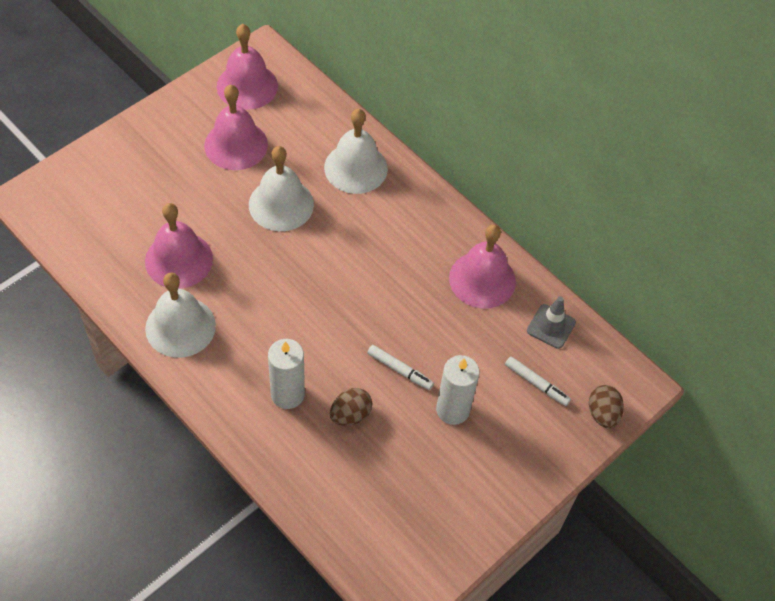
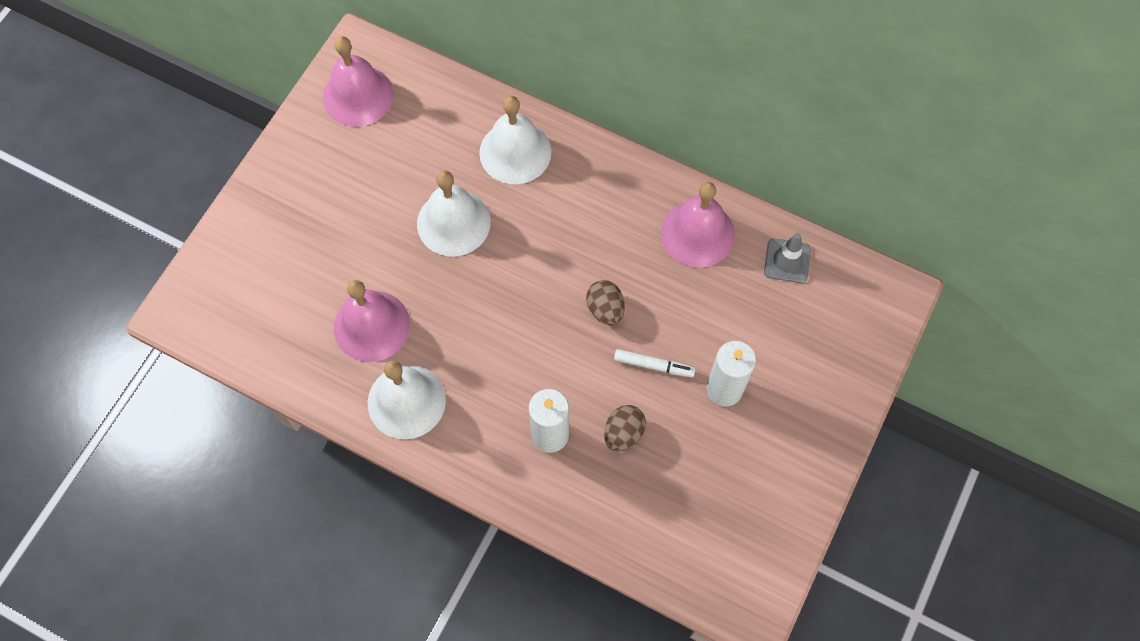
camera: 15 degrees left, 10 degrees up
(236, 145) = (376, 170): pink bell -> none
(536, 384) = (796, 329): white marker -> none
(602, 414) = (874, 338): brown egg -> brown egg (605, 309)

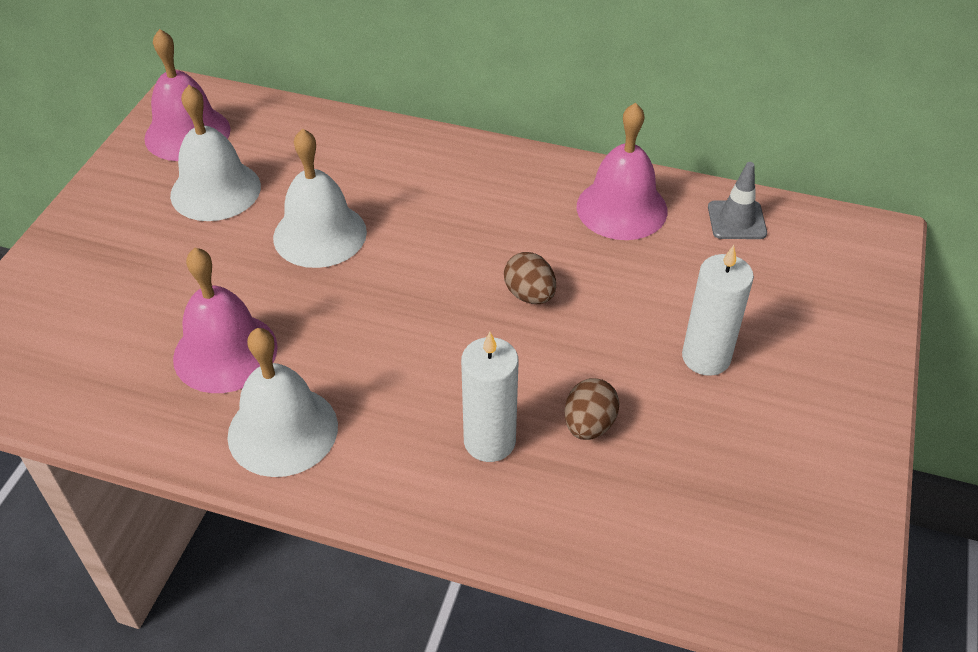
camera: 10 degrees left, 20 degrees down
(515, 152) = (384, 161): white bell -> white bell (215, 190)
(653, 365) = (607, 345): white marker -> none

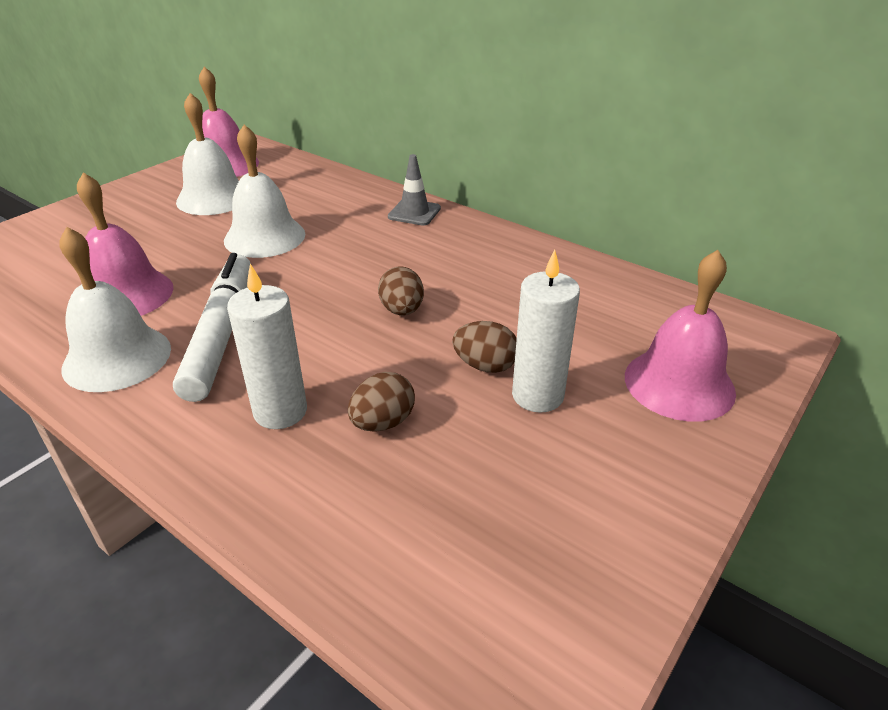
camera: 20 degrees right, 10 degrees down
(368, 372) = (221, 334): none -> white marker
(621, 208) = (528, 268): pink bell -> pink bell (679, 384)
(644, 338) = (485, 366): none -> brown egg
(736, 220) = (633, 296): grey traffic cone -> grey traffic cone (414, 213)

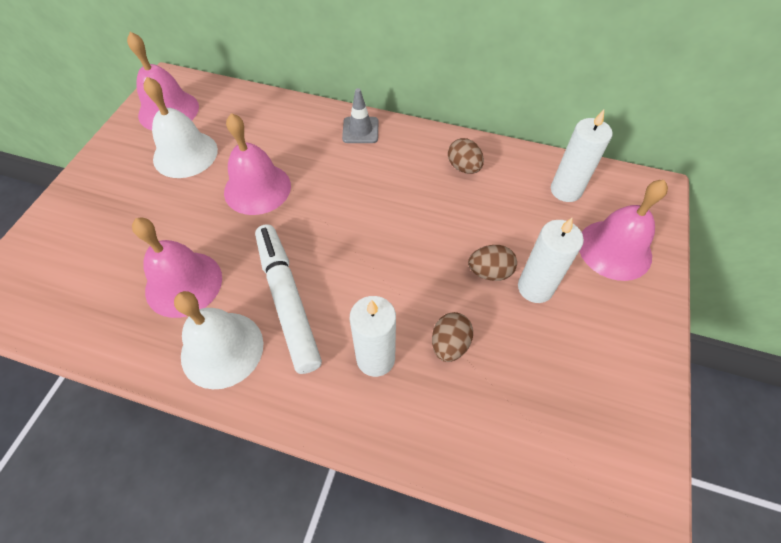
camera: 20 degrees left, 20 degrees up
(264, 237) = (257, 188): white bell -> pink bell
(402, 310) = (406, 237): brown egg -> brown egg (463, 167)
(642, 311) = (566, 190): none -> white candle

